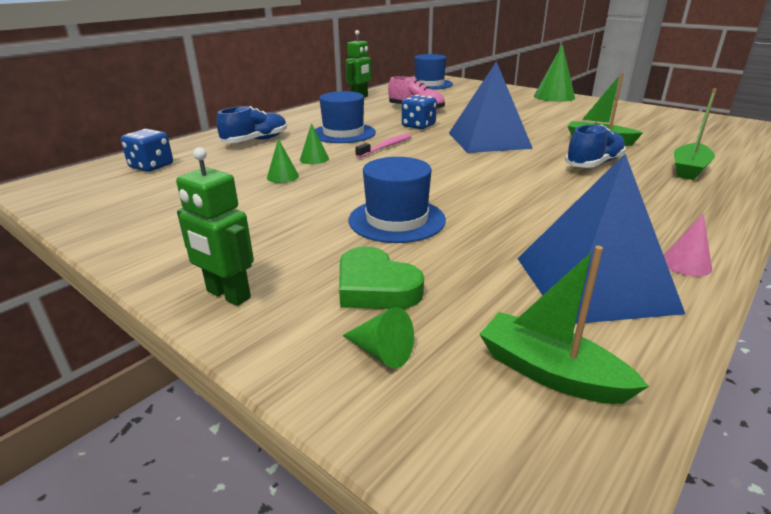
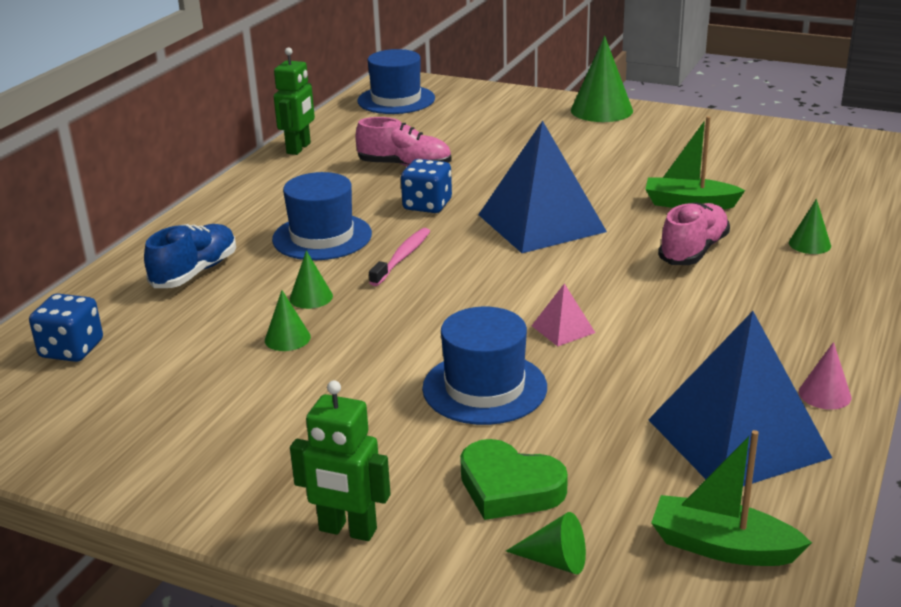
camera: 15 degrees left, 0 degrees up
(475, 194) = (563, 329): none -> pink pyramid
(594, 164) = (693, 251): blue shoe -> pink shoe
(689, 169) = (809, 244): green boat -> green cone

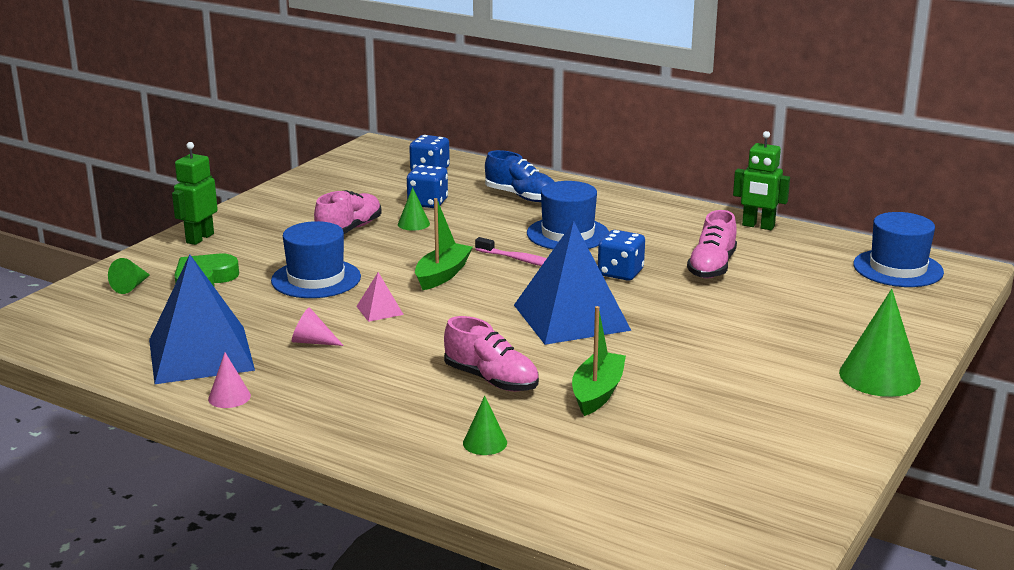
camera: 95 degrees right, 5 degrees down
(208, 336) = (427, 203): none -> blue dice
(308, 387) = (349, 229): none -> pink shoe
(311, 297) = (468, 230): green cone -> none
(663, 362) = (312, 342): none -> pink cone
(722, 547) = (101, 333): green boat -> green boat (442, 275)

